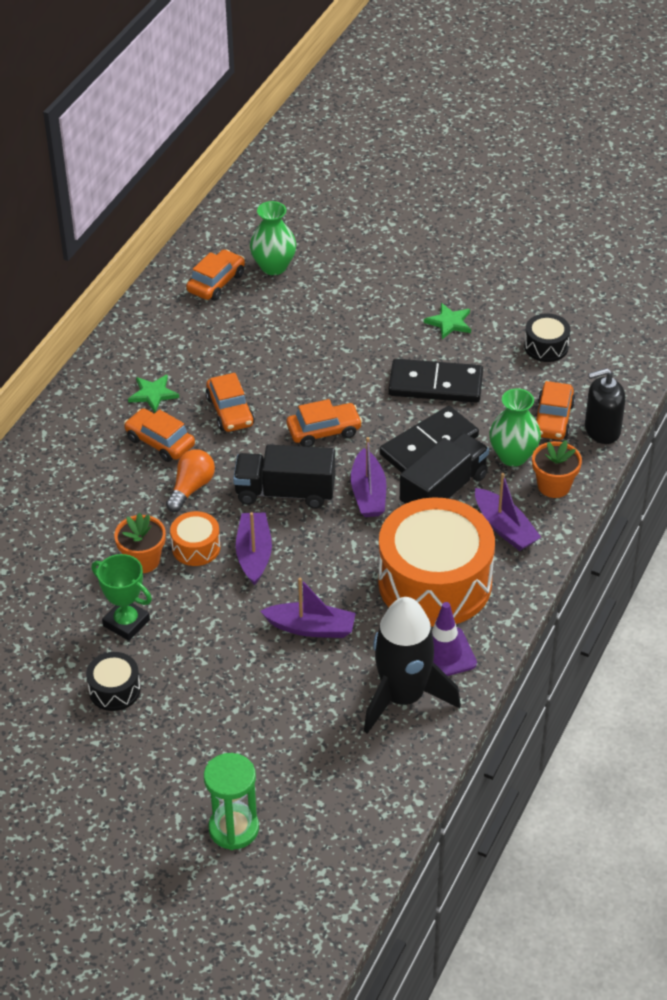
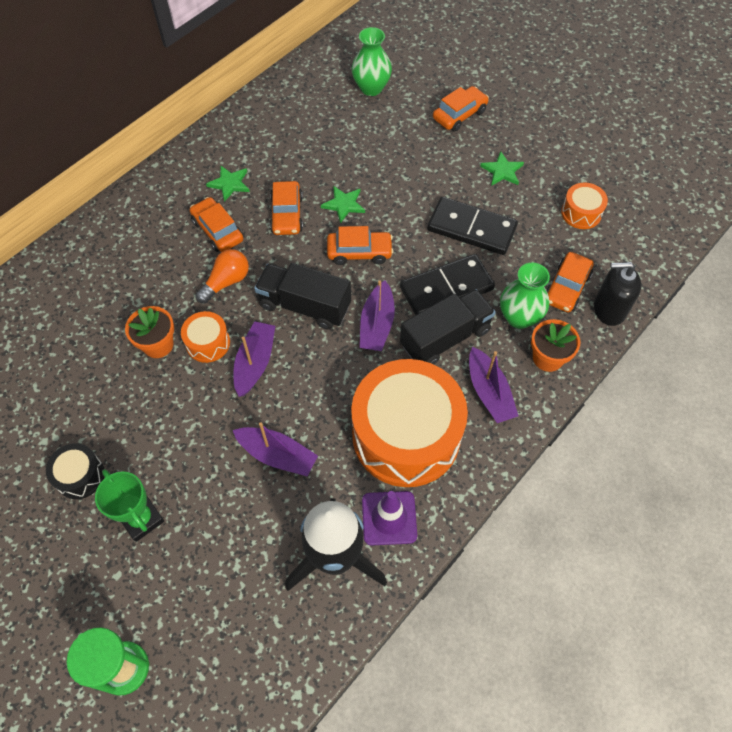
camera: 15 degrees right, 15 degrees up
(126, 623) = (119, 406): green trophy -> green trophy (141, 519)
(216, 282) = (319, 93): orange car -> orange car (459, 115)
(289, 389) = (344, 204): none -> green star
(546, 346) = (581, 213): black drum -> orange drum

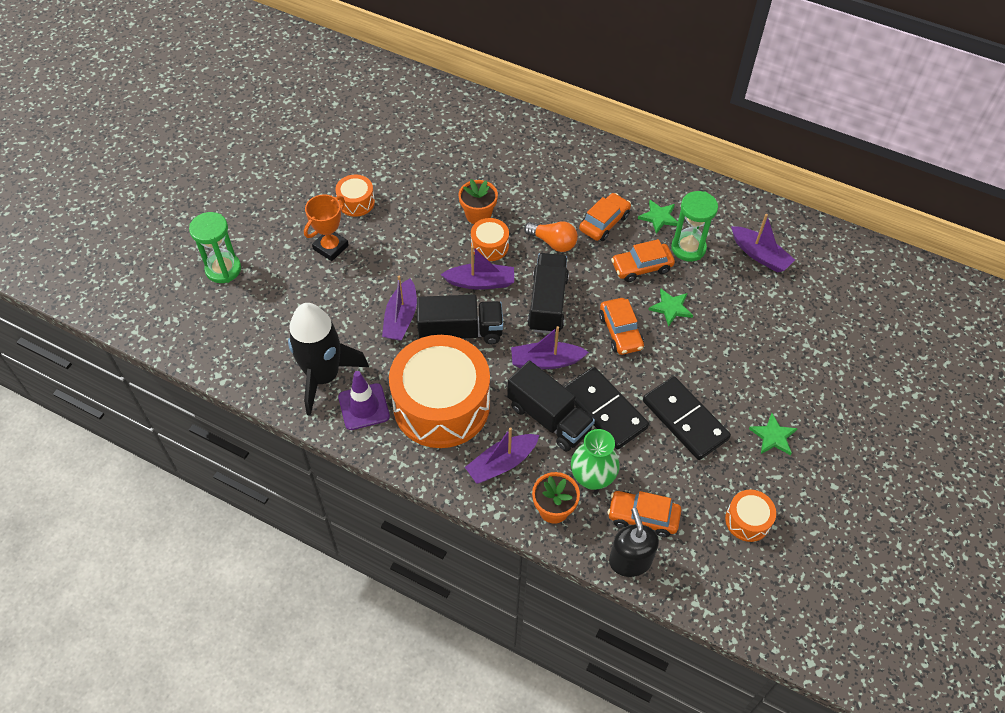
camera: 75 degrees right, 5 degrees down
(80, 476) = (356, 202): black drum -> orange drum
(141, 519) = (331, 247): green trophy -> orange trophy
(277, 171) = (688, 248): none -> green hourglass
(305, 122) = (760, 255): none -> purple boat
(315, 397) = (460, 331): none -> black truck
(371, 88) = (832, 299): green vase -> none
(459, 115) = (834, 384): orange car -> none
(471, 228) = (685, 420): black domino -> black domino turned 45 degrees counterclockwise

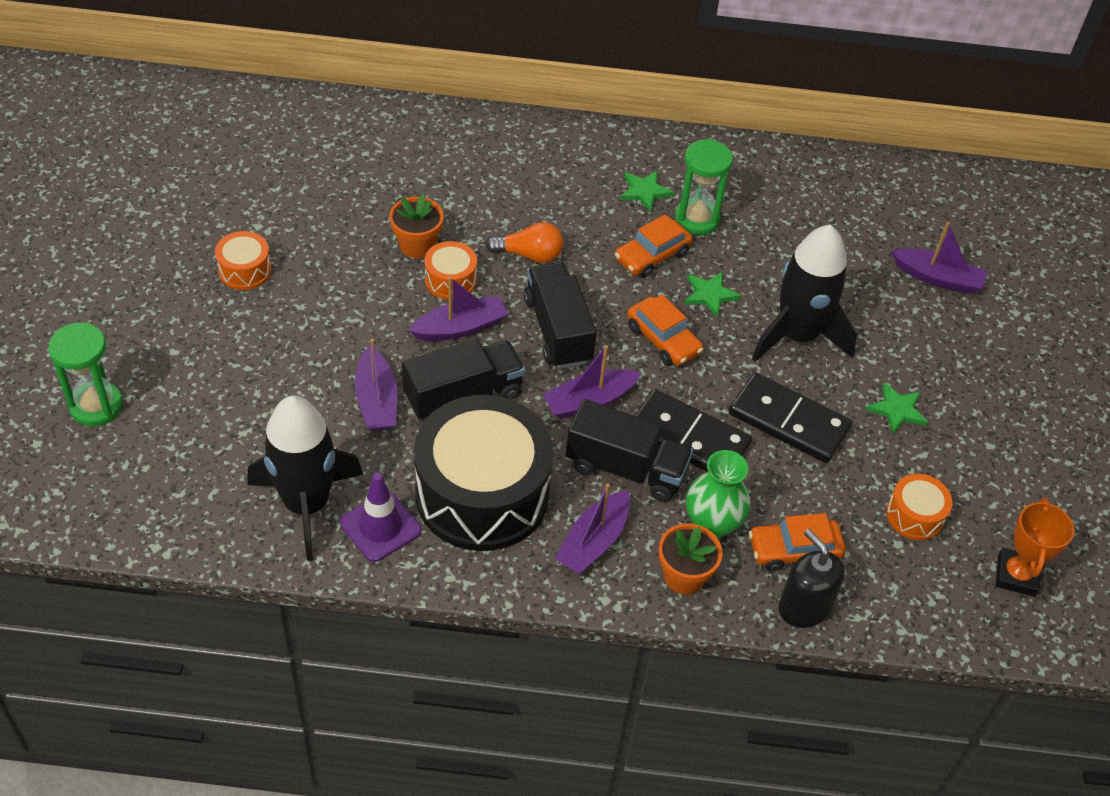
camera: 25 degrees left, 5 degrees down
(331, 247) = (237, 337): orange trophy -> orange trophy (1016, 575)
(441, 405) = (482, 493): orange drum -> black drum
(604, 222) = (581, 214): orange car -> none
(723, 357) = (797, 335): none -> black rocket
(760, 255) = (783, 205): purple boat -> purple boat (937, 278)

